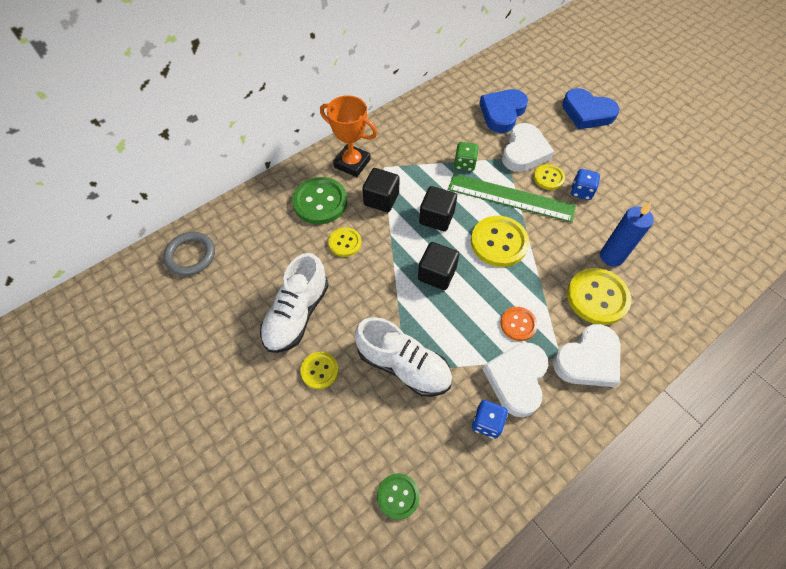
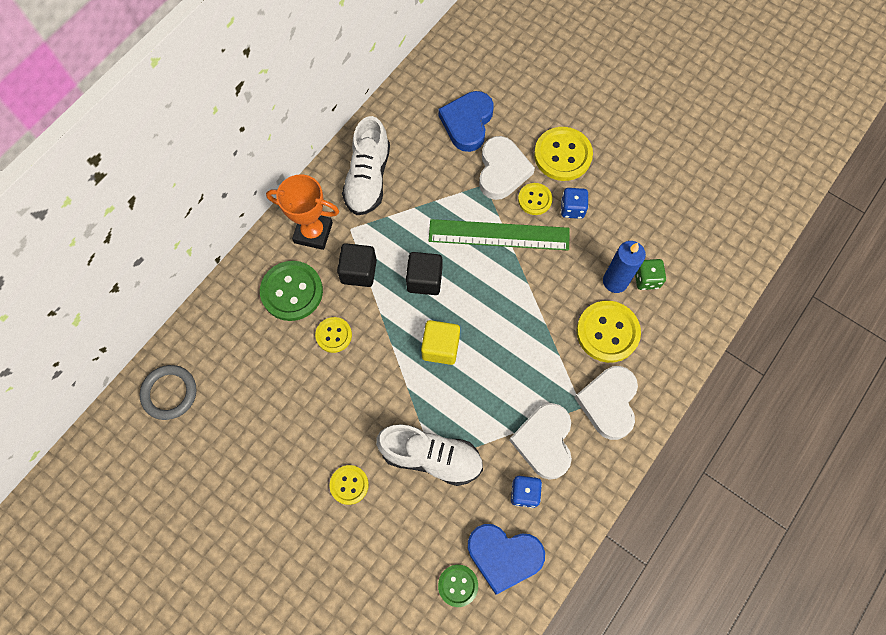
camera: 15 degrees left, 10 degrees up
(297, 314) = (307, 431): white shoe -> white shoe (368, 178)
(437, 274) = (440, 347): black cube -> yellow cube
(464, 164) = (439, 203): green dice -> green dice (646, 279)
(499, 242) = (497, 293): yellow button -> yellow button (562, 155)
(518, 324) = (534, 383): orange button -> none
(587, 113) = (562, 101): blue heart -> blue heart (504, 556)
(588, 359) = (608, 403): white heart -> white heart turned 150 degrees clockwise

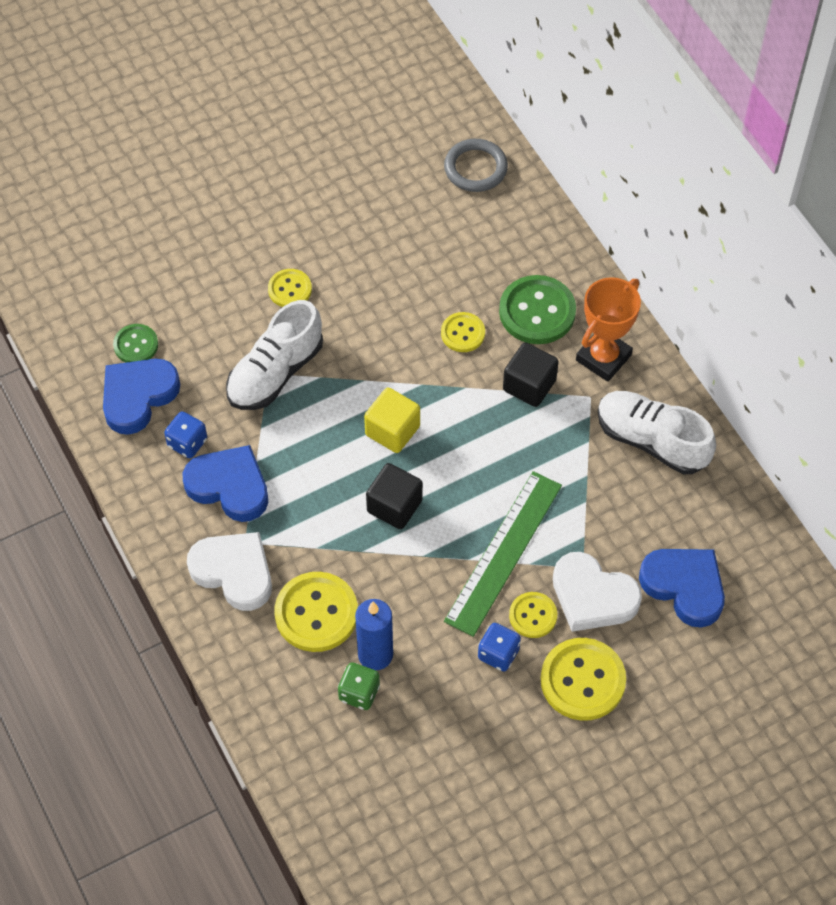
camera: 115 degrees right, 10 degrees down
(424, 280) = (484, 448): black cube -> black cube (394, 506)
(544, 441) = (229, 486): white heart -> blue heart

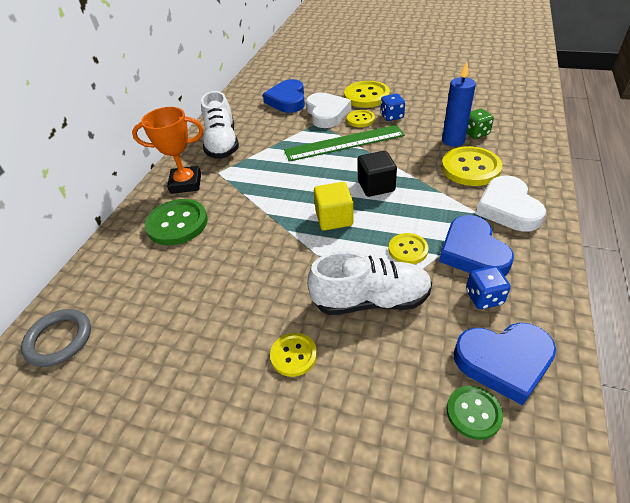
camera: 130 degrees left, 15 degrees down
(463, 333) = (228, 240): yellow button -> yellow button (408, 250)
(529, 385) = (236, 194): black cube -> none

